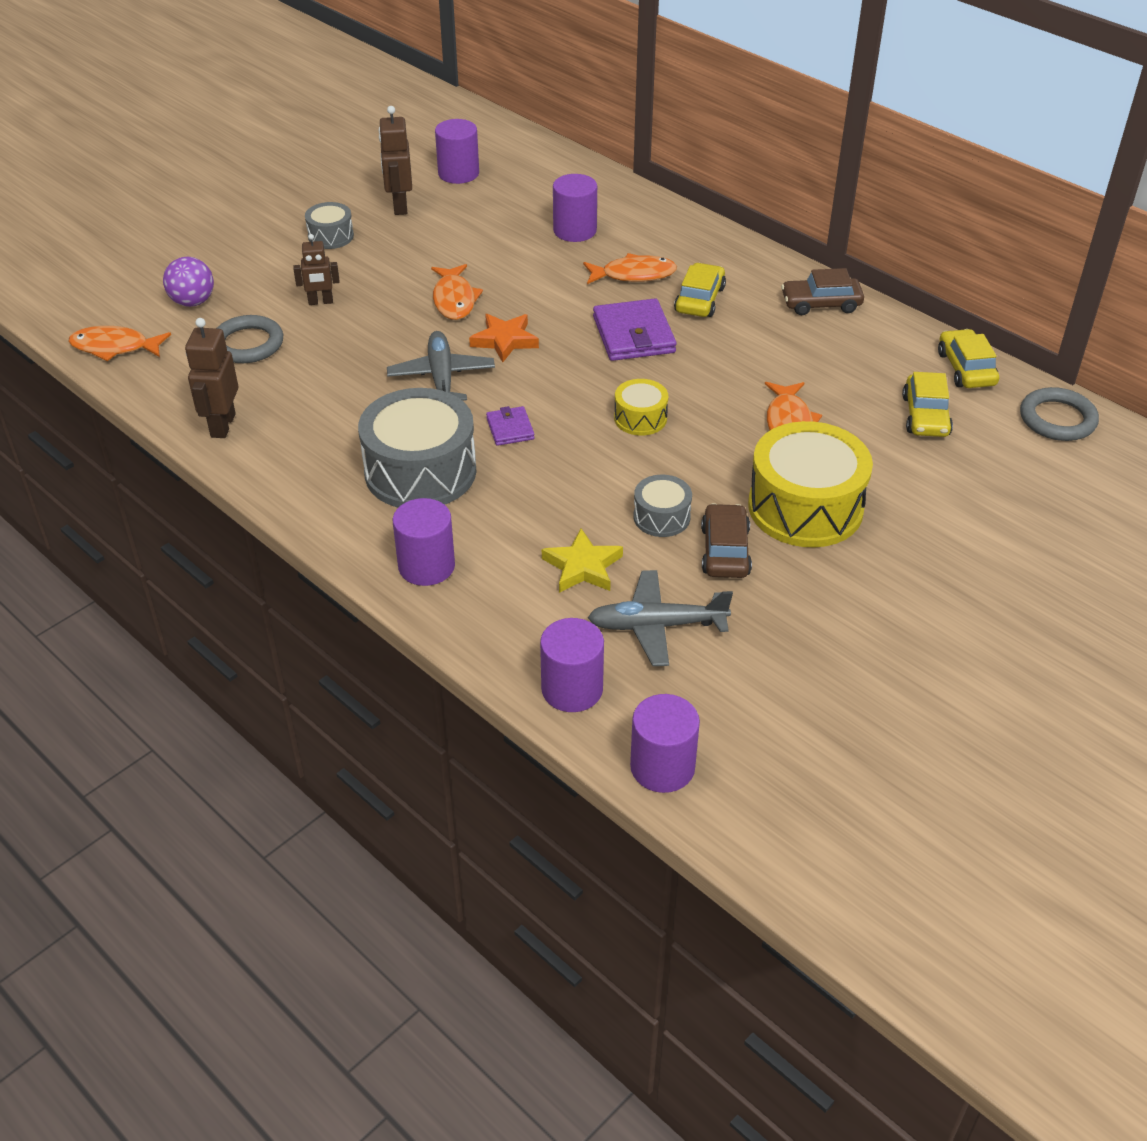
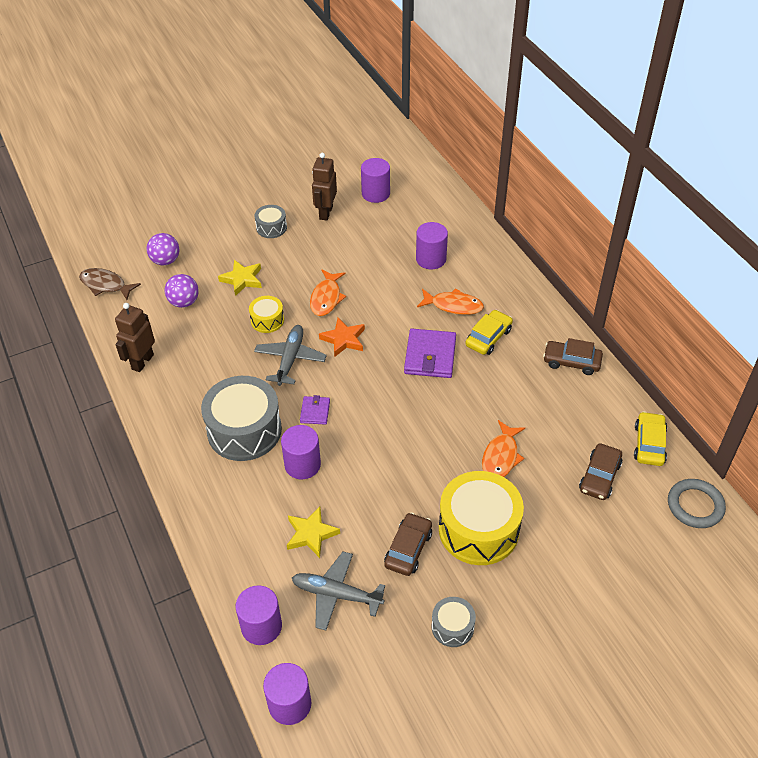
camera: 20 degrees right, 5 degrees up
(115, 347) = (105, 285): orange fish -> brown fish
(248, 344) = (184, 302): grey ring -> purple ball
(320, 302) = (242, 279): brown robot -> yellow star
(426, 566) = (216, 505): purple cylinder -> purple cylinder (302, 464)
(640, 418) = (402, 426): yellow drum -> yellow drum (267, 320)
(661, 517) = (379, 509): grey drum -> grey drum (452, 627)
(925, 416) = (599, 477): yellow car -> brown car

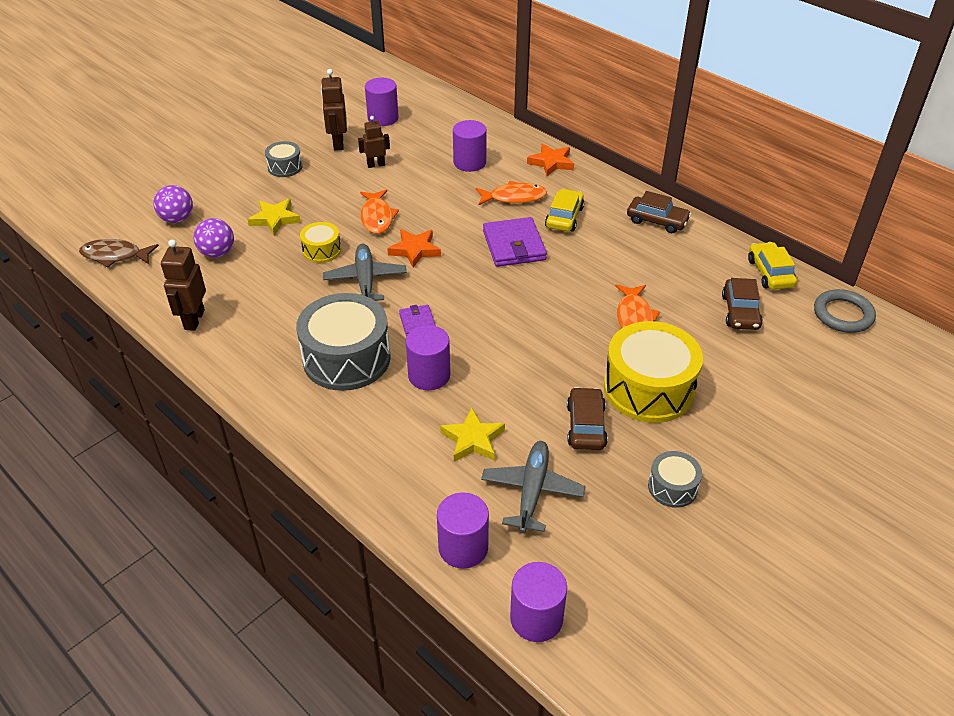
camera: 20 degrees left, 5 degrees down
(336, 594) = (532, 491): grey plane -> grey plane turned 105 degrees clockwise
(348, 243) = (376, 165): none -> brown robot
(504, 276) = (551, 163): none -> orange star
(571, 362) = (657, 221): brown car -> brown car turned 150 degrees counterclockwise

